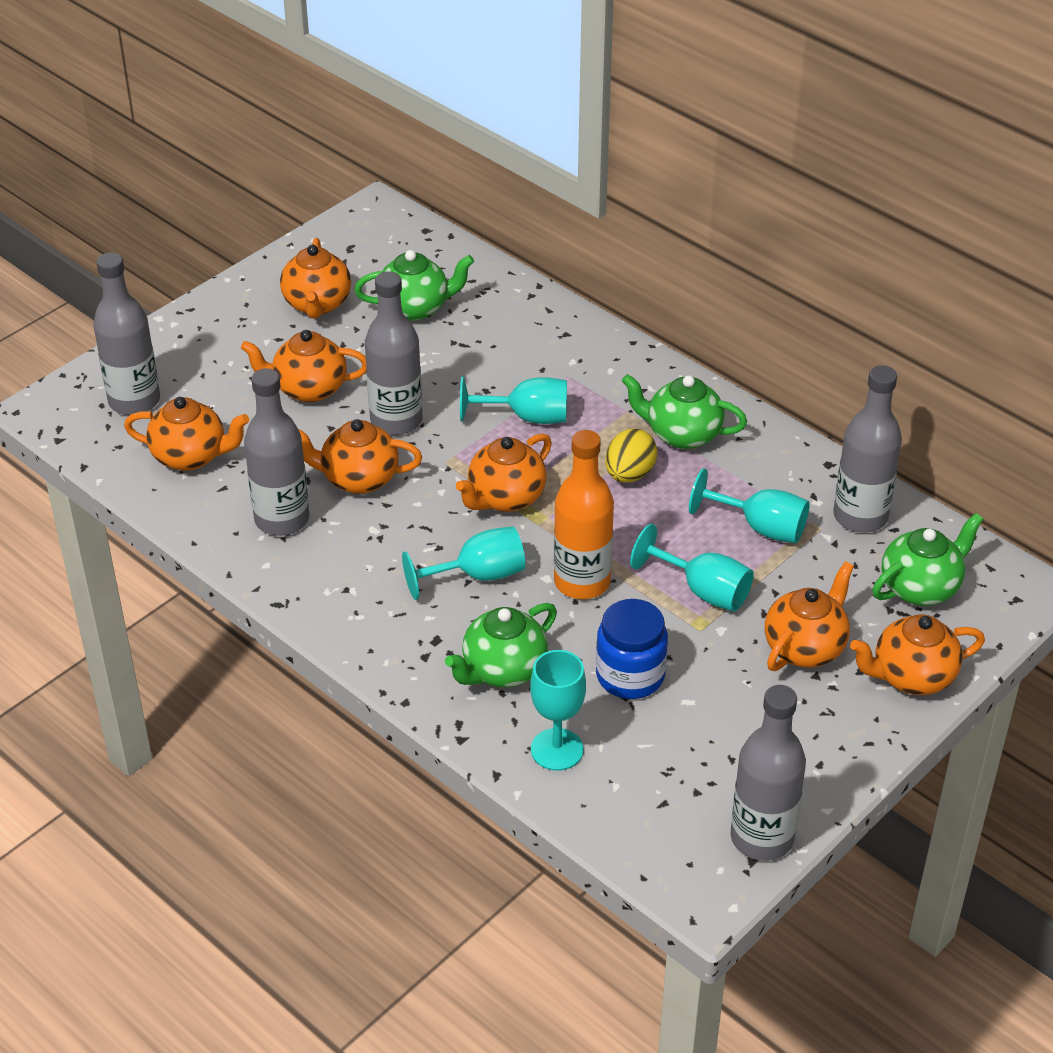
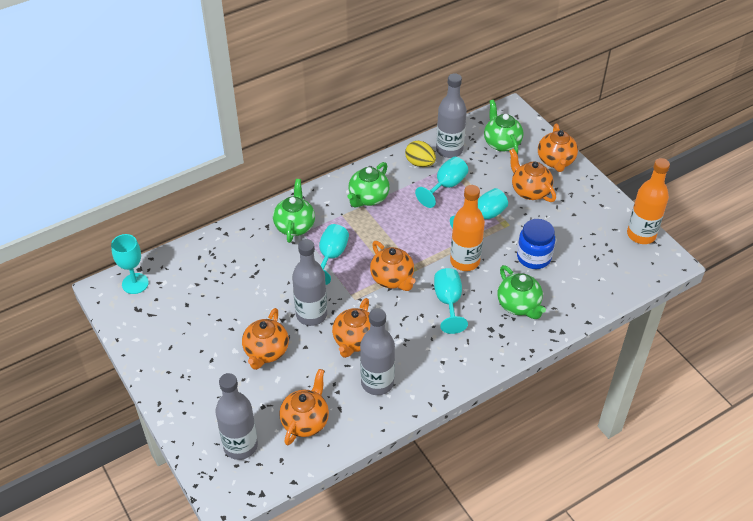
camera: 75 degrees left, 5 degrees up
(317, 304) = (186, 335): orange teapot -> none
(415, 308) = (213, 288): green teapot -> green teapot (295, 226)
(557, 749) = (576, 295): turquoise goblet -> turquoise goblet (135, 283)
(629, 474) = (391, 225): yellow egg -> yellow egg (420, 163)
(762, 838) = (641, 235): grey bottle -> orange bottle

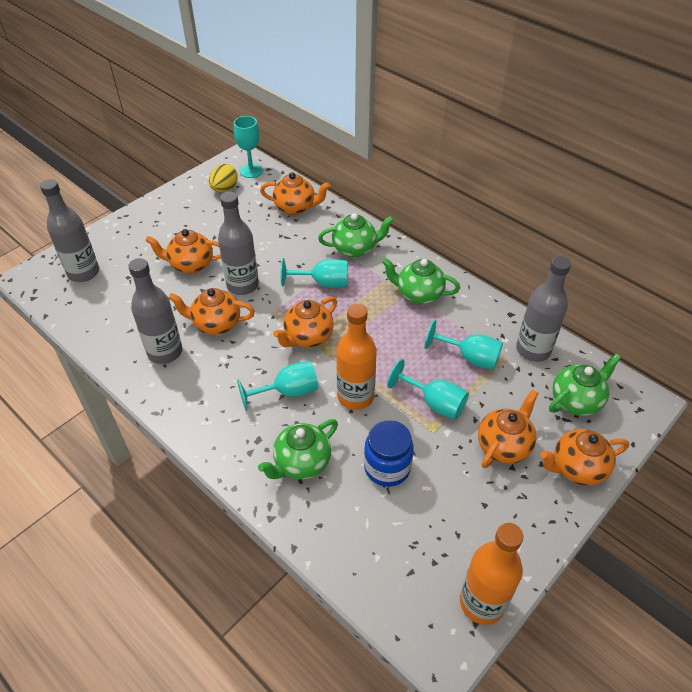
camera: 75 degrees right, 0 degrees up
(305, 421) = (113, 309): orange teapot -> orange teapot (295, 208)
(420, 163) = (495, 327): yellow egg -> yellow egg (224, 189)

